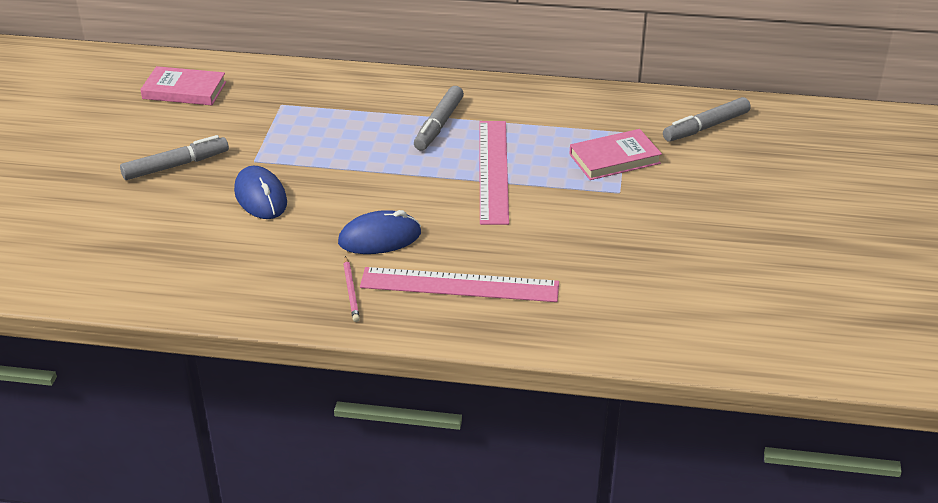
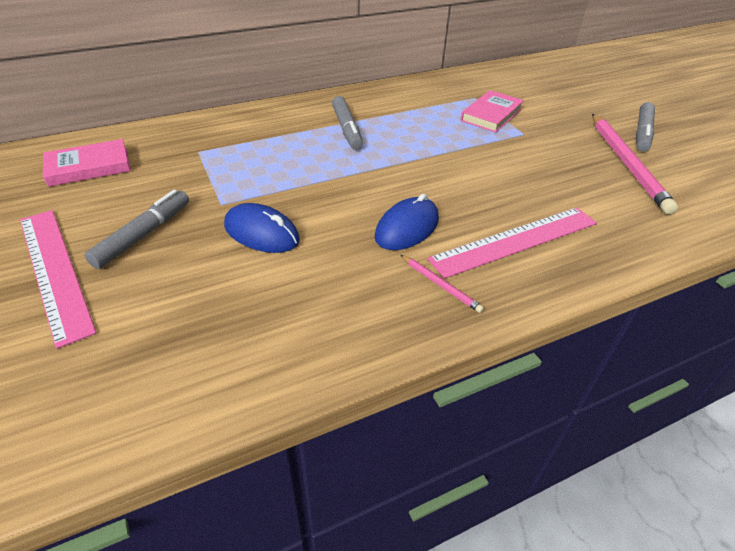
camera: 35 degrees left, 5 degrees up
(493, 171) = (425, 147): pink ruler -> pink ruler (54, 271)
(687, 263) = (627, 163): none -> pink pencil
(705, 127) = (515, 82): grey marker -> grey marker (642, 133)

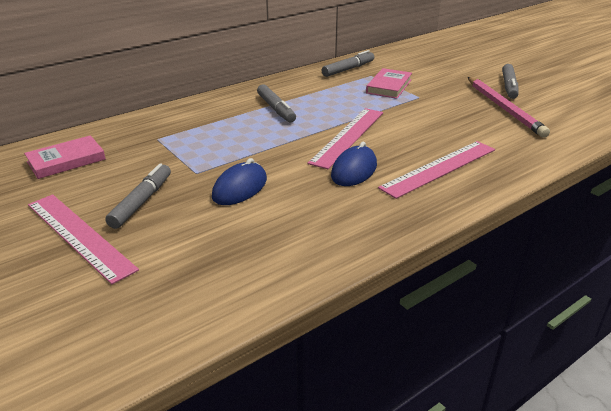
camera: 10 degrees left, 10 degrees down
(261, 233) = (240, 188): blue mouse -> blue mouse turned 75 degrees counterclockwise
(417, 178) = (348, 136): none -> pink ruler
(440, 285) = (394, 203): pink pencil -> none
(451, 86) = (348, 69): none -> grey marker

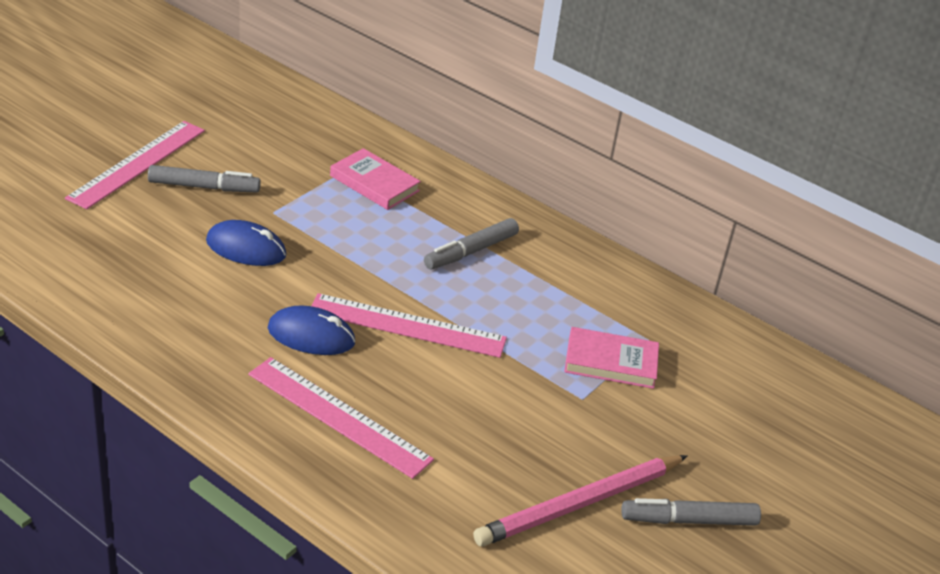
camera: 70 degrees right, 5 degrees up
(66, 160) = (277, 121): pink book -> pink book (374, 183)
(348, 69) = (663, 312): grey marker -> none

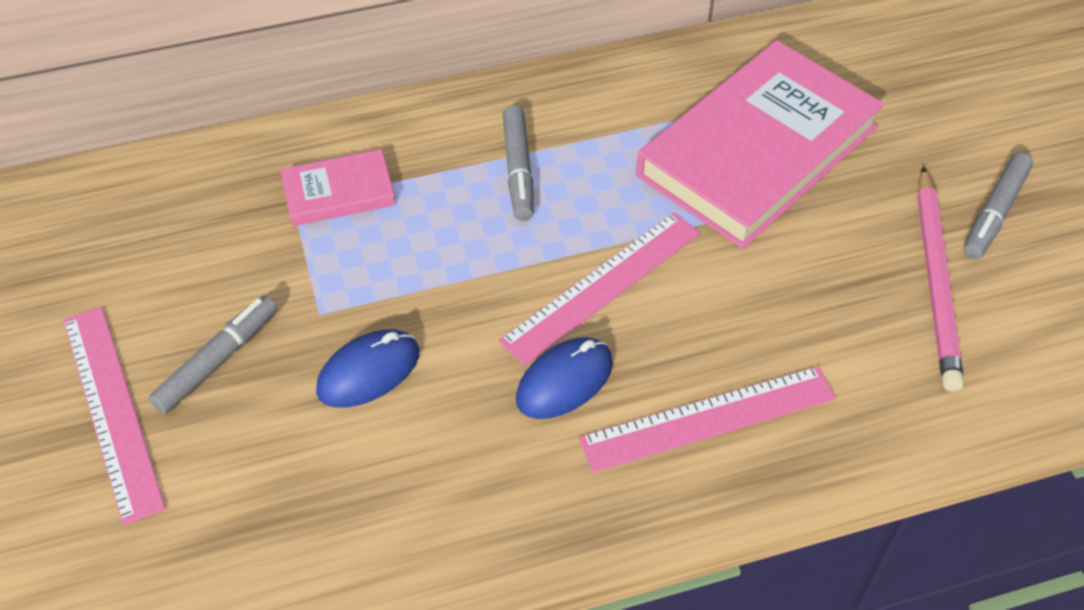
camera: 50 degrees left, 15 degrees up
(611, 362) = (757, 151): pink book -> pink book, size x2.18

